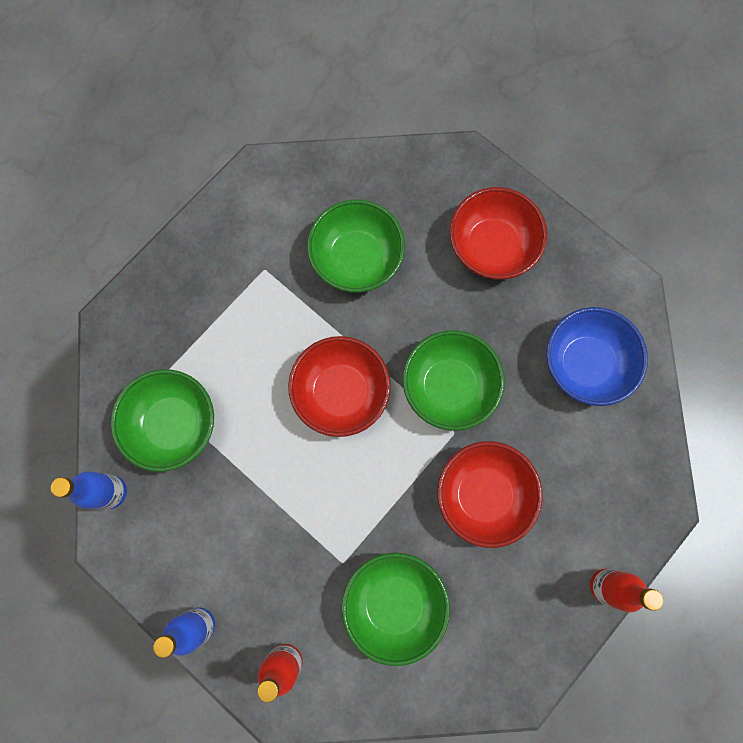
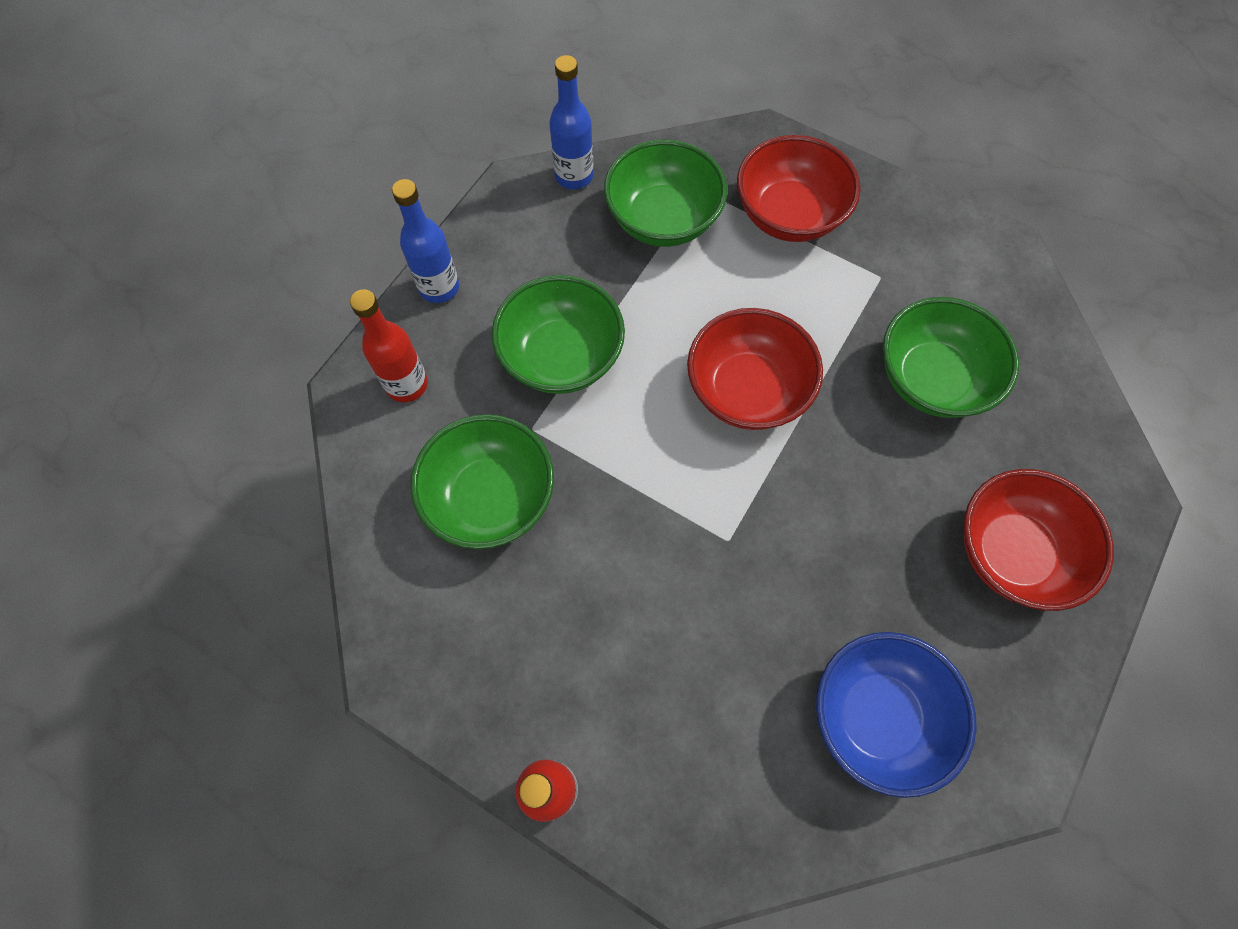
camera: 80 degrees right, 10 degrees down
(449, 386) = (790, 523): green bowl -> green bowl (561, 357)
(483, 495) = (651, 592): red bowl -> red bowl (789, 215)

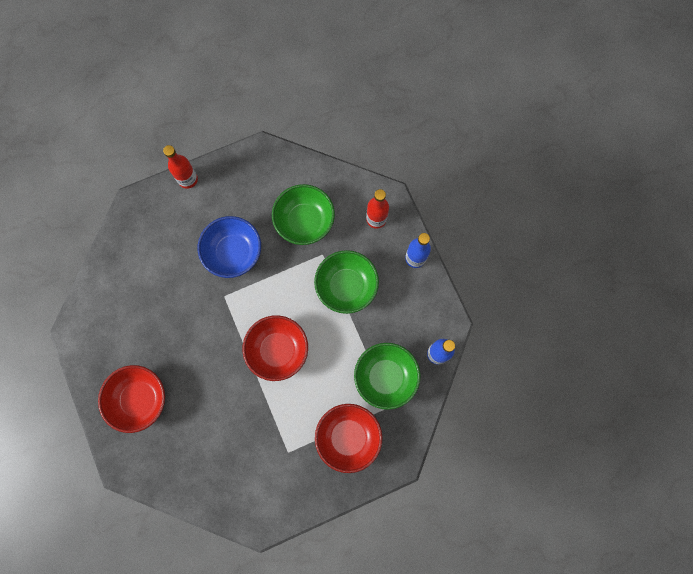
camera: 125 degrees right, 10 degrees up
(877, 716) = (127, 300): blue bowl -> blue bowl (233, 253)
(931, 379) = (227, 431): green bowl -> none

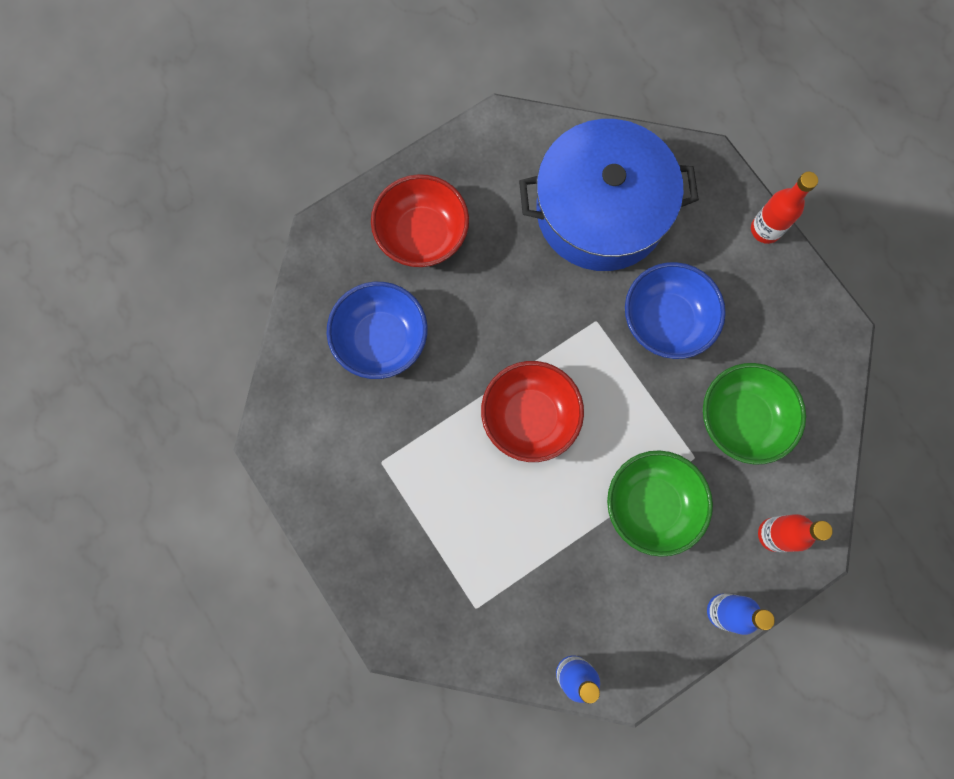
camera: 80 degrees right, 0 degrees up
(151, 278) = (601, 210): none -> blue pot
(206, 439) = (381, 339): none -> blue bowl
(348, 437) = (418, 550): red bowl -> none
(385, 377) = (520, 593): green bowl -> none

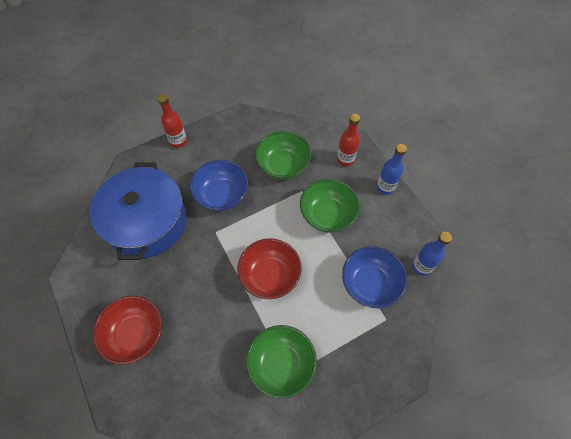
camera: 85 degrees left, 15 degrees down
(381, 339) = (205, 369): blue bowl -> blue bowl (370, 284)
(395, 447) = (281, 364): none -> green bowl

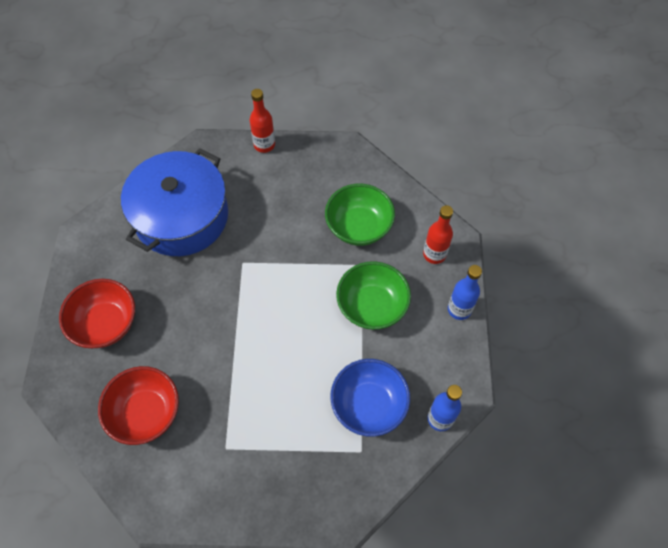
camera: 30 degrees right, 0 degrees up
(221, 195) = (273, 226): blue bowl -> none
(270, 276) = (269, 338): red bowl -> red bowl (146, 413)
(281, 364) = (223, 433): green bowl -> none

